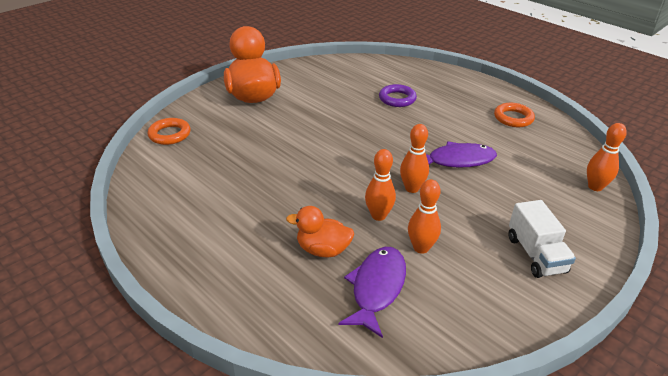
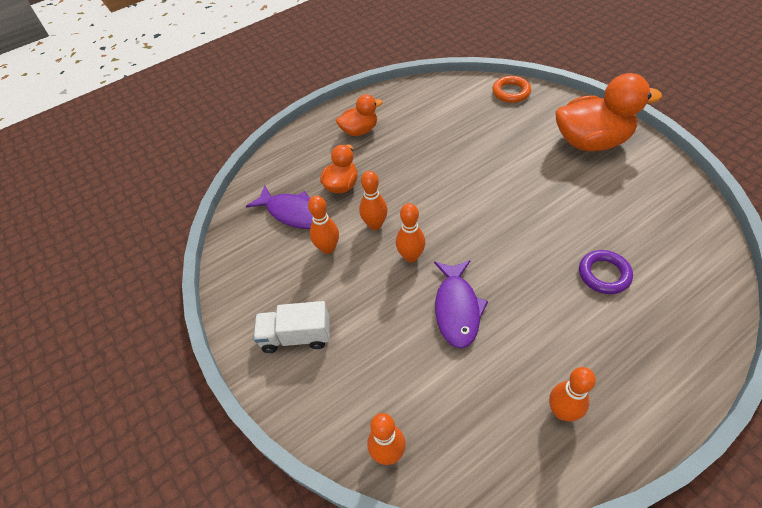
camera: 105 degrees right, 15 degrees up
(220, 246) = (359, 130): none -> orange duck
(513, 118) = (562, 411): orange ring -> orange bowling pin

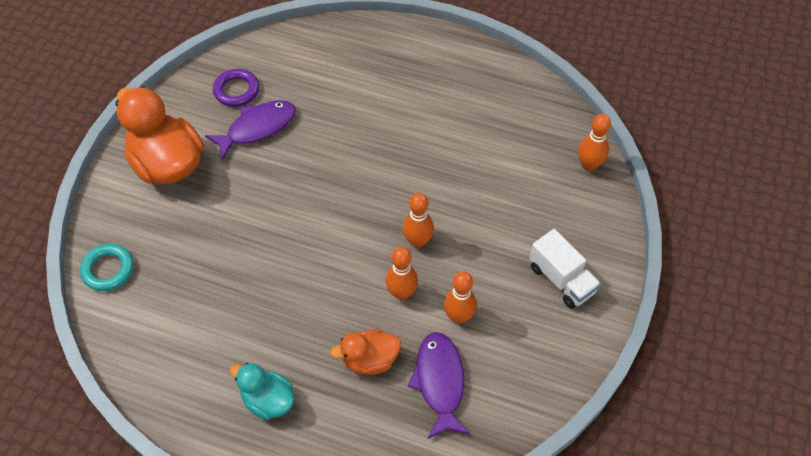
camera: 130 degrees left, 5 degrees up
(359, 130) = (268, 400): orange duck -> turquoise duck
(457, 309) = (446, 180): purple fish -> purple fish (257, 128)
(511, 92) = (108, 269): orange ring -> turquoise ring
(562, 411) = (479, 87): orange bowling pin -> none
(604, 274) = (341, 102): purple ring -> purple ring (236, 90)

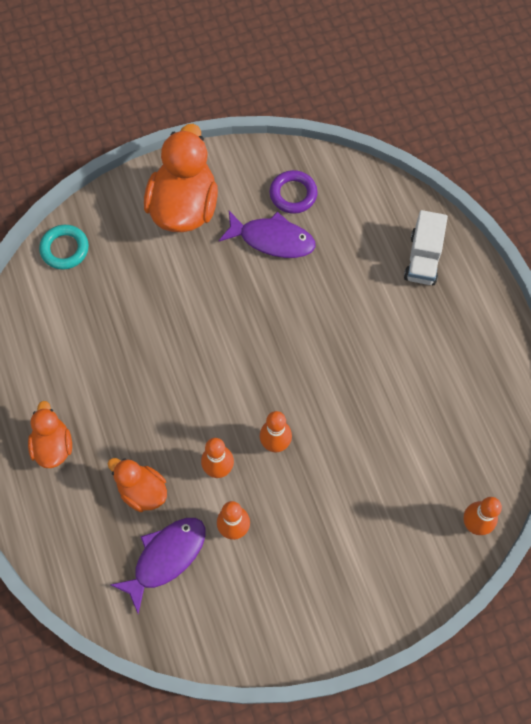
camera: 50 degrees right, 10 degrees up
(268, 400) = (53, 446): turquoise duck -> orange duck
(561, 279) = (337, 584): white truck -> white truck (423, 258)

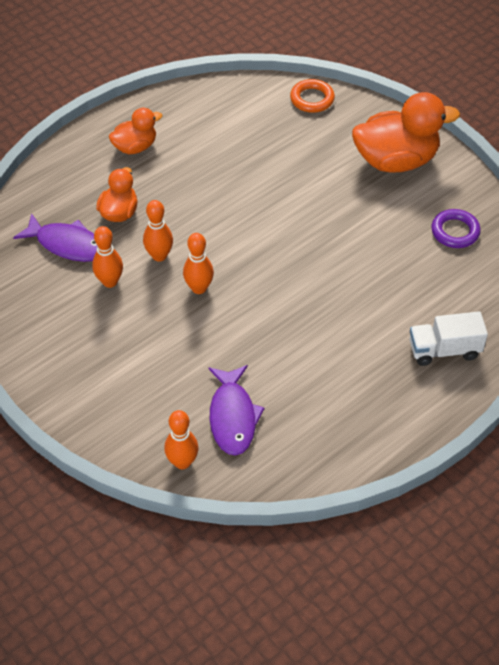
camera: 70 degrees right, 15 degrees down
(65, 249) = (312, 99): turquoise ring -> orange ring
(272, 239) = (398, 230): purple fish -> purple fish (233, 417)

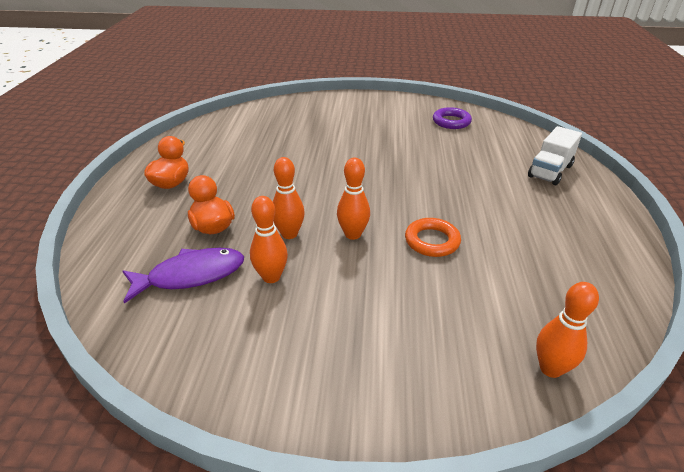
camera: 45 degrees left, 15 degrees down
(233, 417) = (520, 299): purple fish -> none
(312, 99) = (271, 108): orange ring -> orange ring (432, 241)
(396, 160) = (366, 110): orange duck -> none

